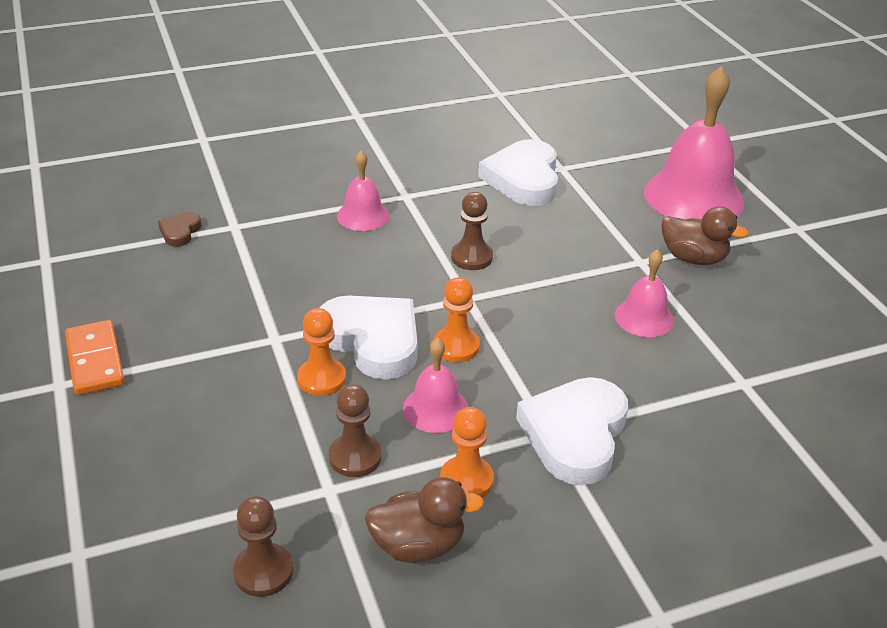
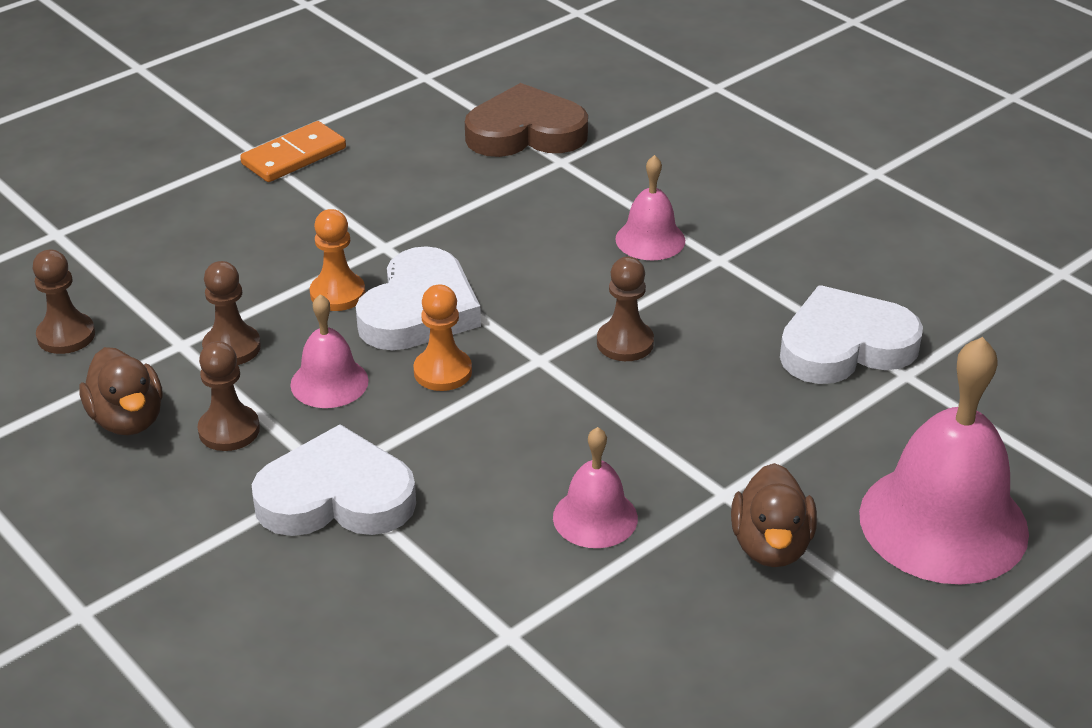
camera: 70 degrees right, 0 degrees up
(180, 232) = (525, 132): brown heart -> brown heart, size x2.15
(466, 480) = (229, 430): orange pawn -> brown pawn

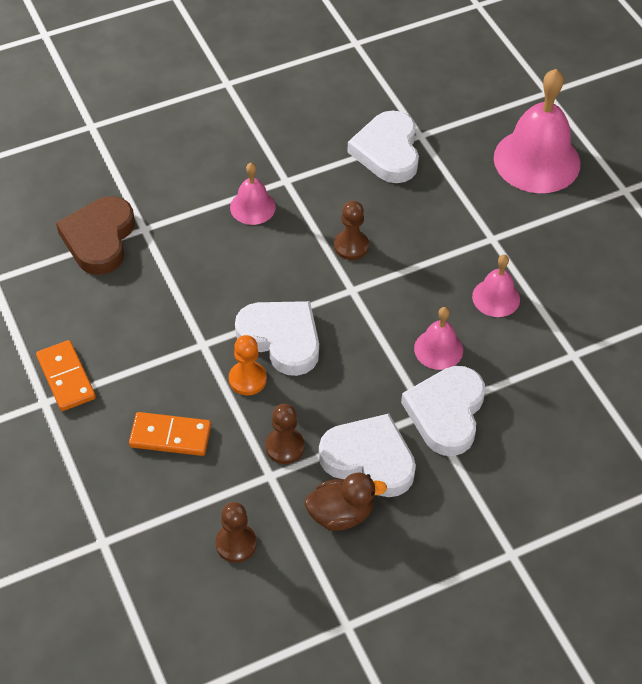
camera: 75 degrees left, 15 degrees up
(225, 250) = (170, 436): none -> orange domino
(229, 430) = (369, 459): brown pawn -> white heart
(329, 382) = (339, 399): pink bell -> pink bell (438, 349)
(442, 372) = (348, 339): orange pawn -> none
(771, 546) = (536, 231): brown duck -> none

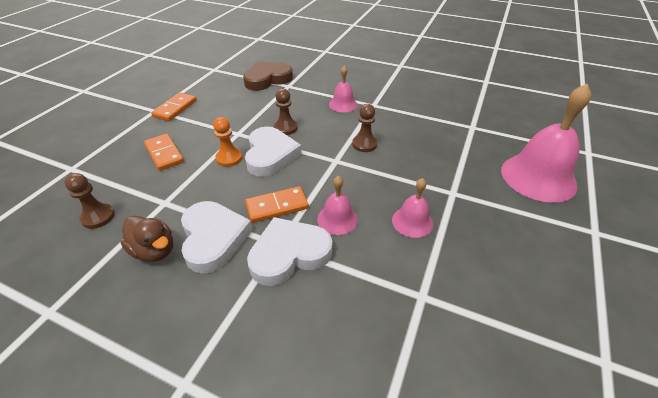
camera: 50 degrees right, 10 degrees down
(284, 447) = (192, 196): brown pawn -> brown pawn (286, 128)
(374, 384) = (277, 206): none -> orange domino
(387, 151) = (443, 123): white heart -> none

